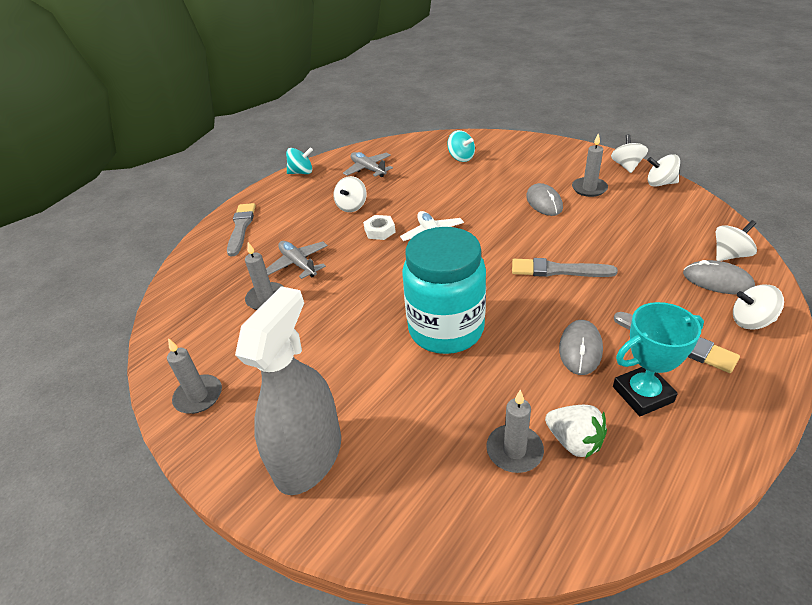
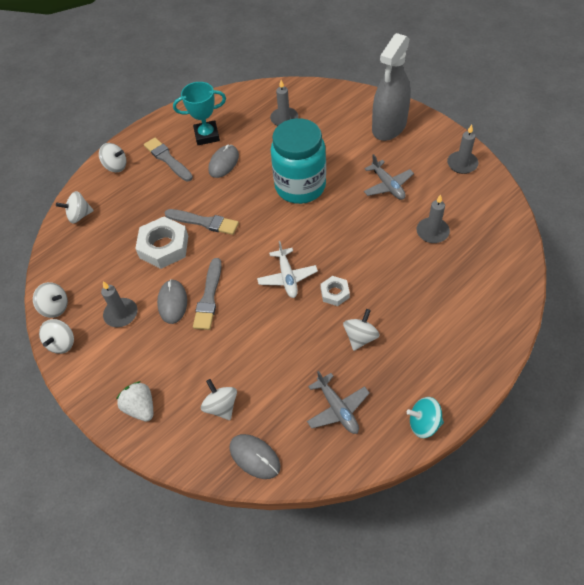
camera: 170 degrees left, 15 degrees up
(241, 228) = (477, 326): grey brush -> grey brush (209, 297)
(298, 264) = (410, 264): grey plane -> grey plane (388, 185)
(461, 158) = (221, 406): turquoise spinning top -> white spinning top
(574, 441) = (254, 119): white strawberry -> white strawberry (140, 407)
(589, 241) = (164, 247): none -> white nut
(717, 280) = (107, 196): grey mouse -> grey mouse (254, 457)

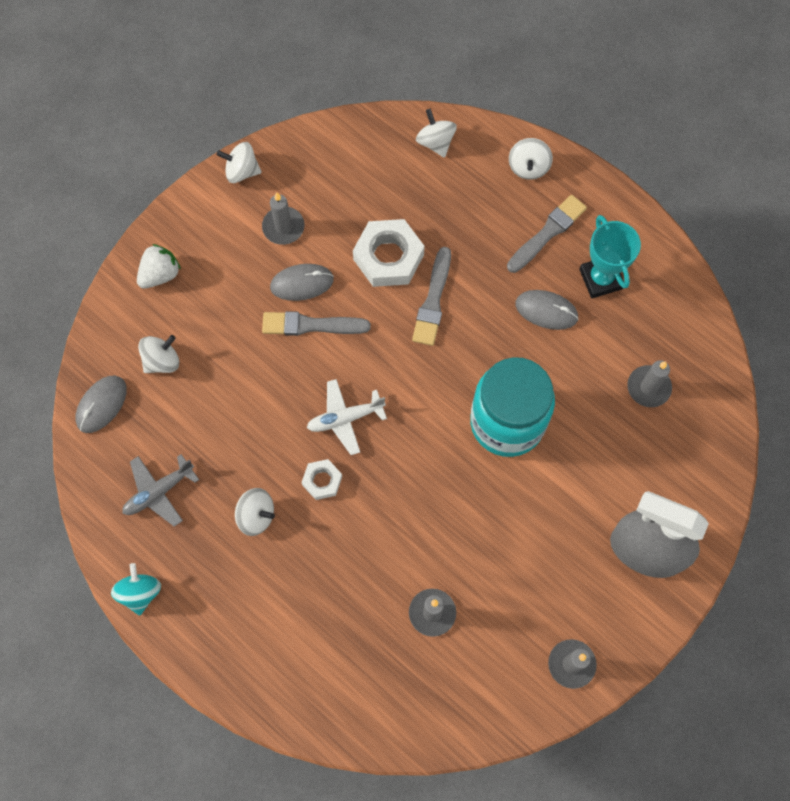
camera: 80 degrees right, 15 degrees up
(55, 307) = (291, 151): white spinning top -> none
(388, 185) = (518, 549): grey plane -> none

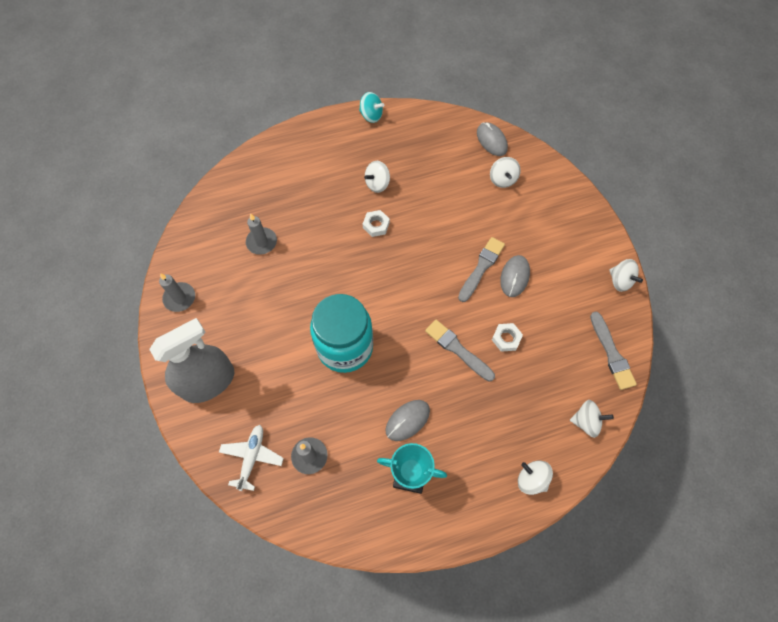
camera: 120 degrees right, 5 degrees down
(159, 492) = (422, 145): grey plane -> none
(160, 274) = (563, 202): white strawberry -> none
(241, 171) = (620, 281): white spinning top -> white spinning top turned 105 degrees clockwise
(283, 227) = (563, 286): grey candle -> none
(345, 418) = (407, 256): white plane -> white plane (252, 457)
(388, 257) = (506, 338): white nut -> white nut, size x0.54
(547, 233) = (468, 459): grey brush -> grey brush (611, 353)

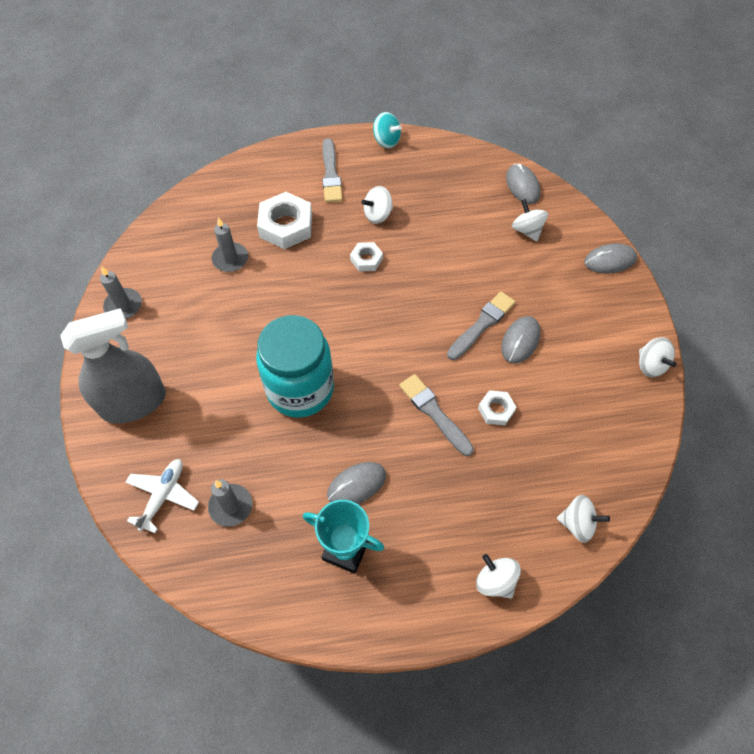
camera: 10 degrees right, 5 degrees down
(302, 205) = (286, 225): none -> white nut
(502, 179) = (527, 230): white spinning top -> white spinning top turned 150 degrees clockwise
(573, 196) = (610, 260): none -> grey mouse
(611, 353) = (624, 448): grey brush -> grey brush (331, 174)

